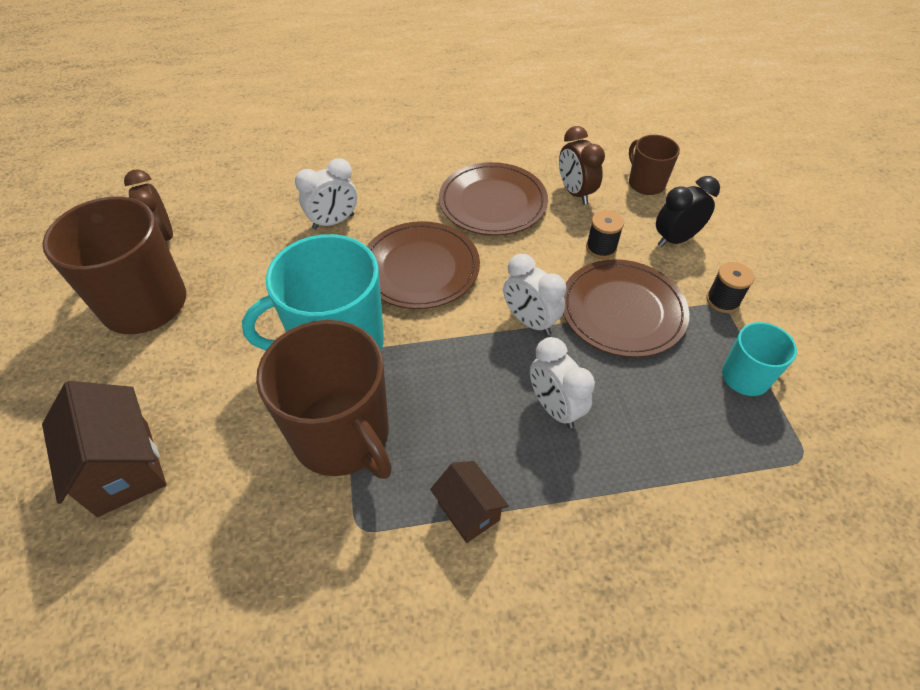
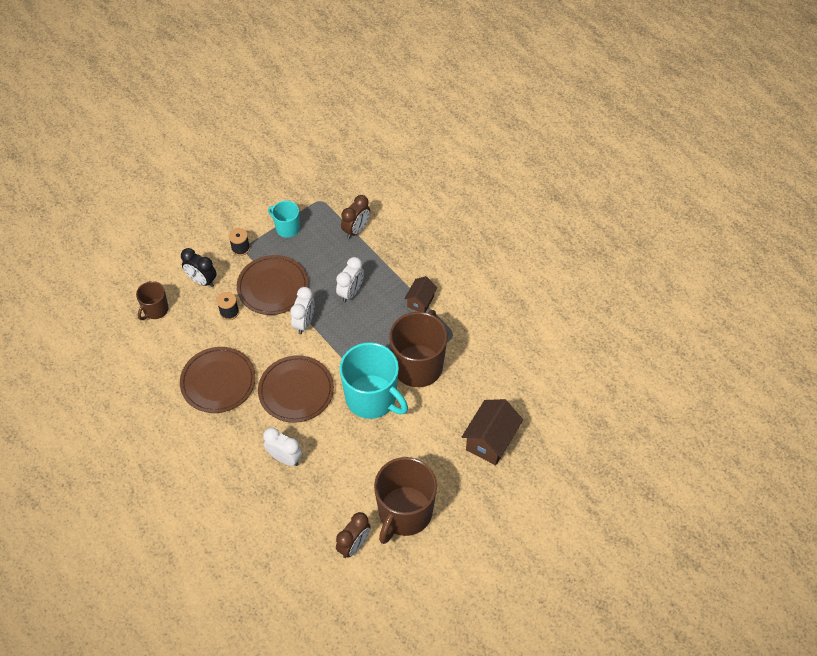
camera: 120 degrees left, 5 degrees up
(575, 193) = (184, 342): brown clock -> brown clock (356, 230)

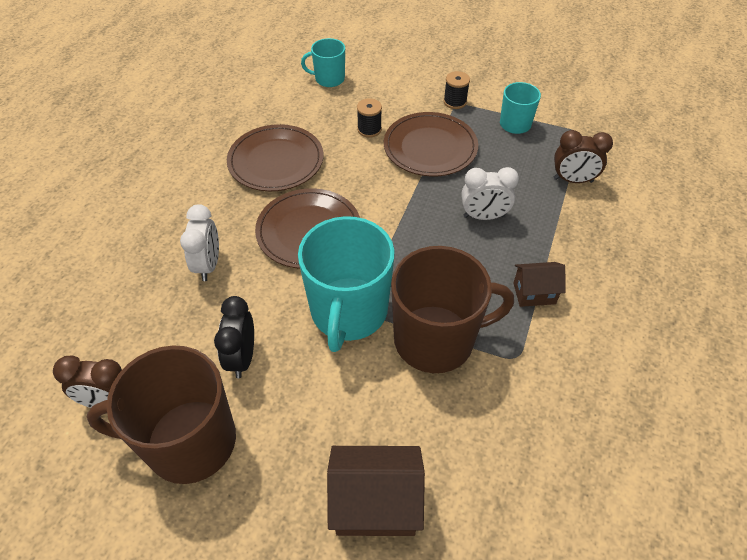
camera: 60 degrees right, 5 degrees down
(155, 310) = (328, 79): brown mug -> turquoise mug
(202, 280) = (390, 93): black clock -> black clock (242, 357)
(304, 323) = (406, 195): white clock -> none

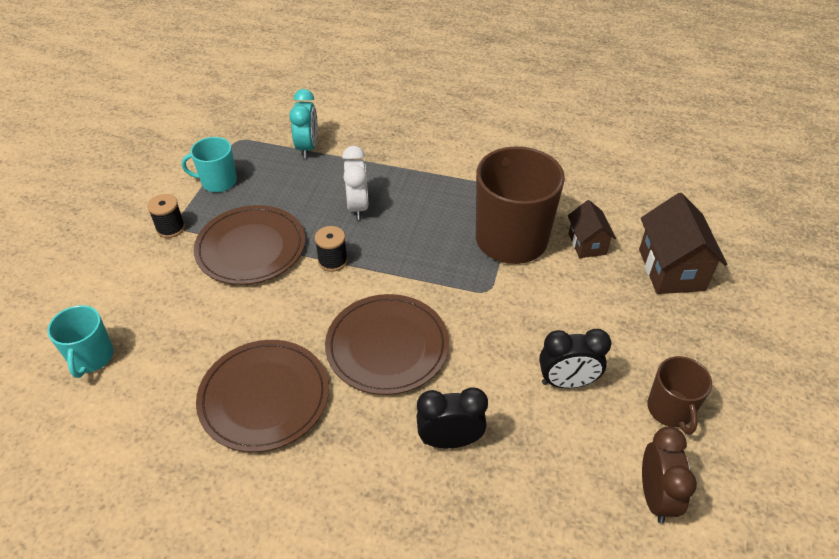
camera: 95 degrees left, 5 degrees down
(188, 442) = (670, 410): brown mug -> brown mug, size x0.52
(208, 265) = (450, 440): white clock -> black clock
(348, 312) = (493, 301): turquoise mug -> none
(369, 129) = (212, 304): black spool -> black spool (333, 261)
(534, 293) = (448, 178): brown house -> brown house (587, 244)
(573, 180) = (307, 148): brown clock -> turquoise clock

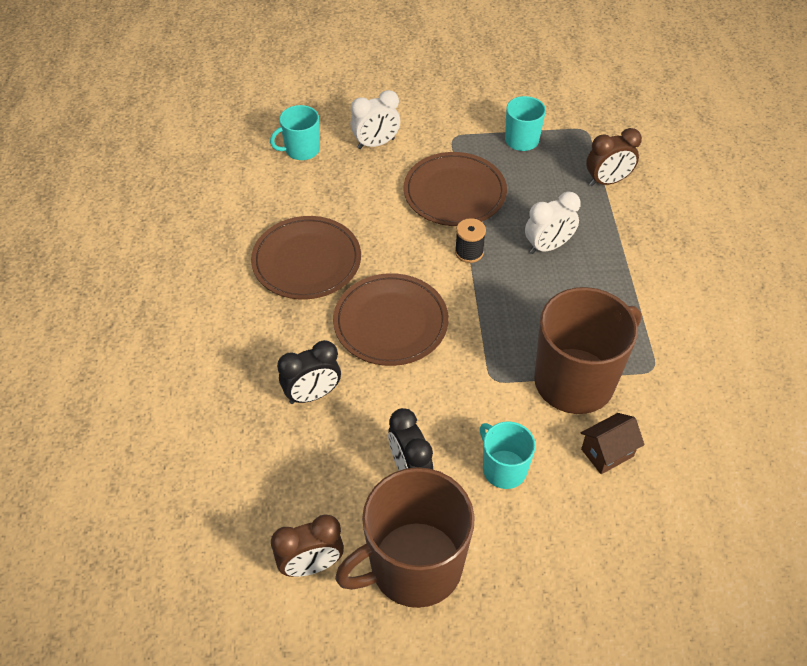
camera: 70 degrees right, 5 degrees up
(136, 288) = (376, 143): none -> white clock
(170, 228) = (449, 134): black spool -> none
(307, 148) = (607, 181): turquoise clock -> brown clock
(450, 440) = (312, 395): black clock -> black clock turned 90 degrees clockwise
(584, 313) = (503, 468): none -> turquoise mug
(670, 410) = (413, 566): brown mug -> brown mug, size x1.93
(671, 269) = (612, 543): brown house -> none

